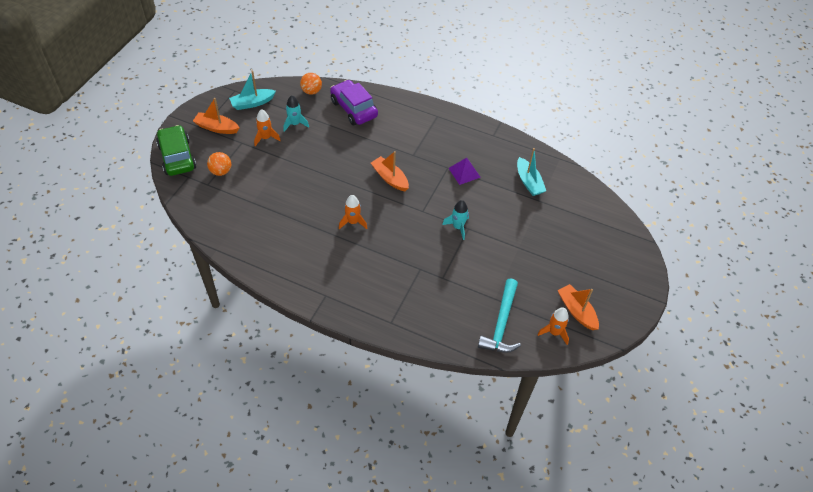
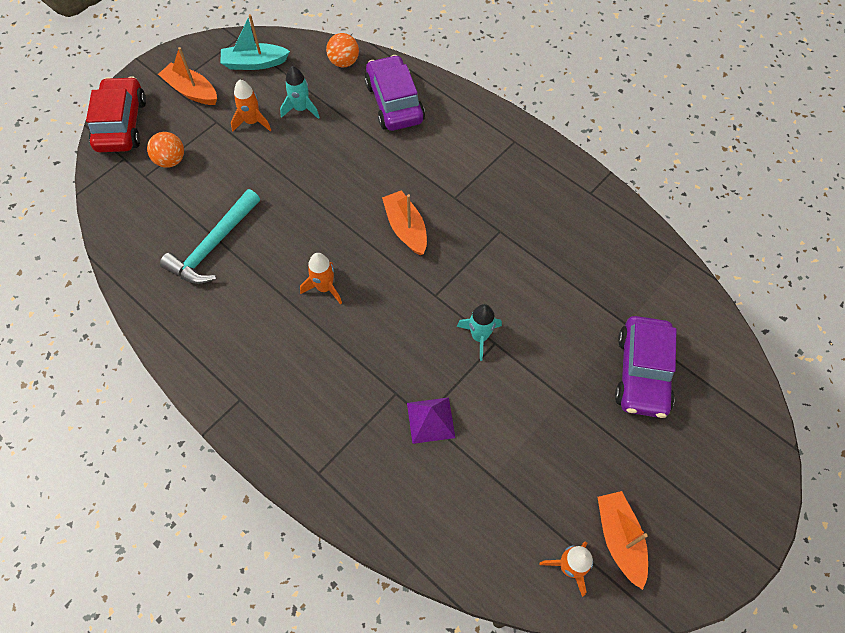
camera: 20 degrees right, 10 degrees up
(177, 157) = (121, 124): green car -> red car
(464, 172) = (522, 245): purple pyramid -> purple pyramid (430, 420)
(501, 324) = (488, 526): turquoise hammer -> turquoise hammer (213, 246)
(528, 182) = (619, 286): turquoise boat -> none
(558, 224) = (642, 373): none -> purple car

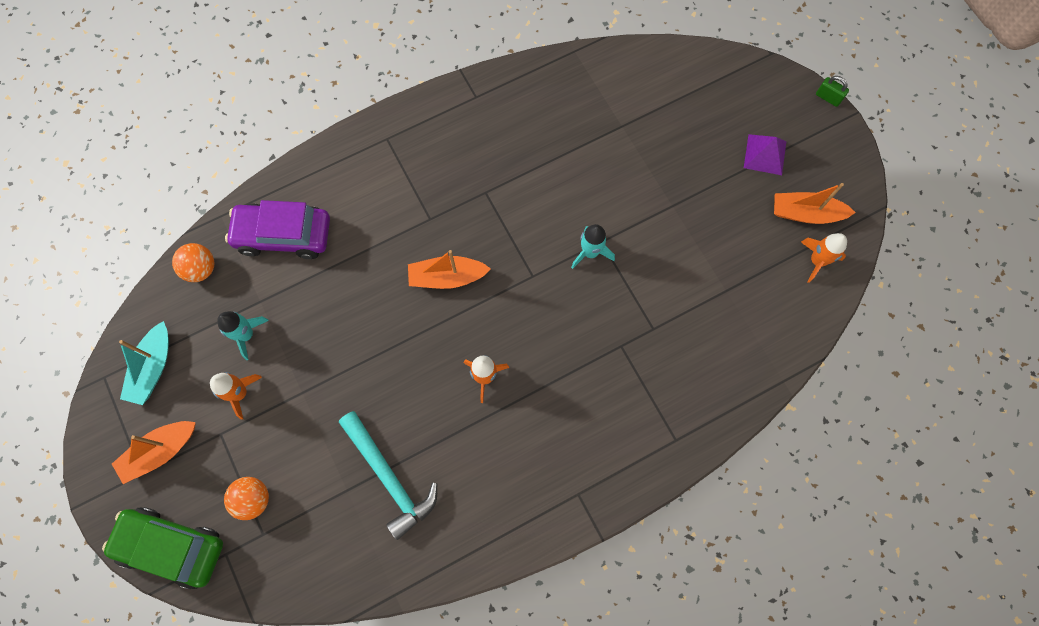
camera: 70 degrees left, 10 degrees up
(121, 124) = (172, 547): red car -> green car
(430, 420) = (657, 324): purple pyramid -> purple pyramid (765, 154)
(642, 373) = (671, 134): purple car -> none
(776, 526) = (828, 98): none -> green padlock

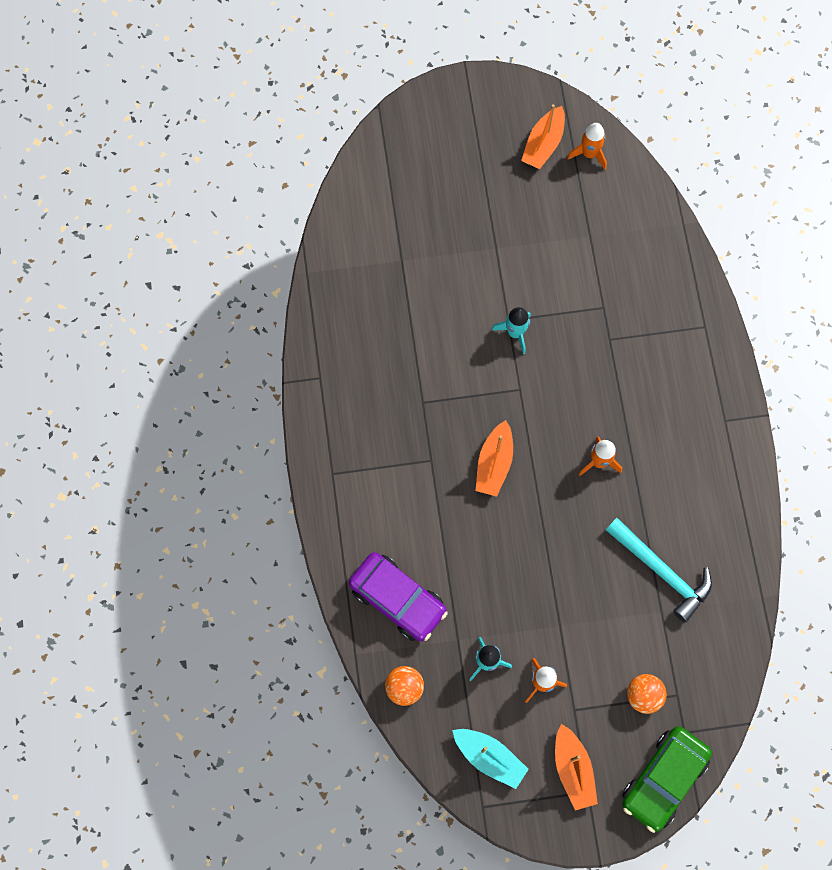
camera: 70 degrees left, 0 degrees up
(283, 235) = (398, 599): purple car -> purple car turned 75 degrees counterclockwise
(389, 477) = (661, 571): turquoise hammer -> turquoise hammer turned 60 degrees clockwise
(765, 154) = (476, 153): purple pyramid -> none
(828, 98) = (441, 80): green padlock -> none

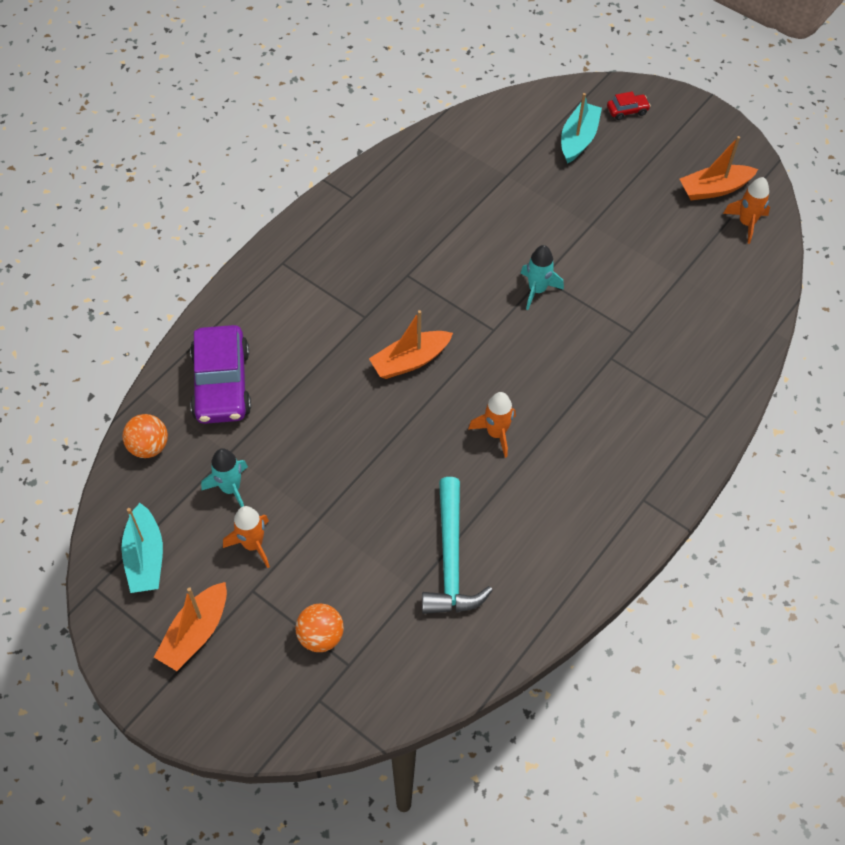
camera: 45 degrees right, 15 degrees down
(417, 185) = (578, 139): none -> turquoise boat
(424, 130) = (627, 111): none -> red car
(663, 779) = (257, 717): green car -> none

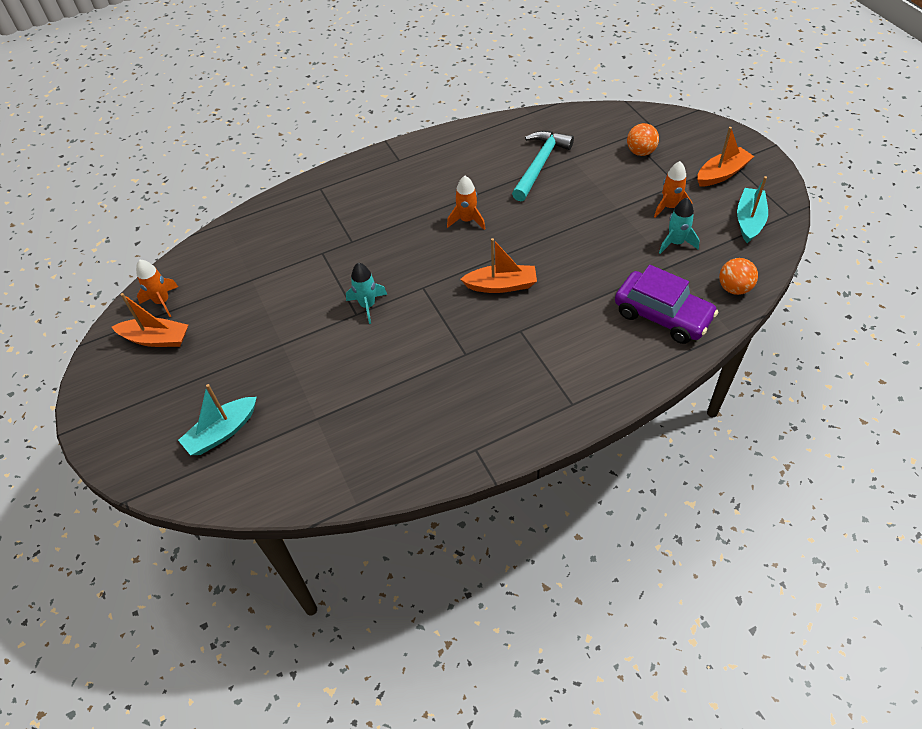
camera: 150 degrees left, 5 degrees down
(221, 384) = (662, 315): purple car -> purple car turned 105 degrees clockwise
(627, 111) = (151, 446): red car -> none

